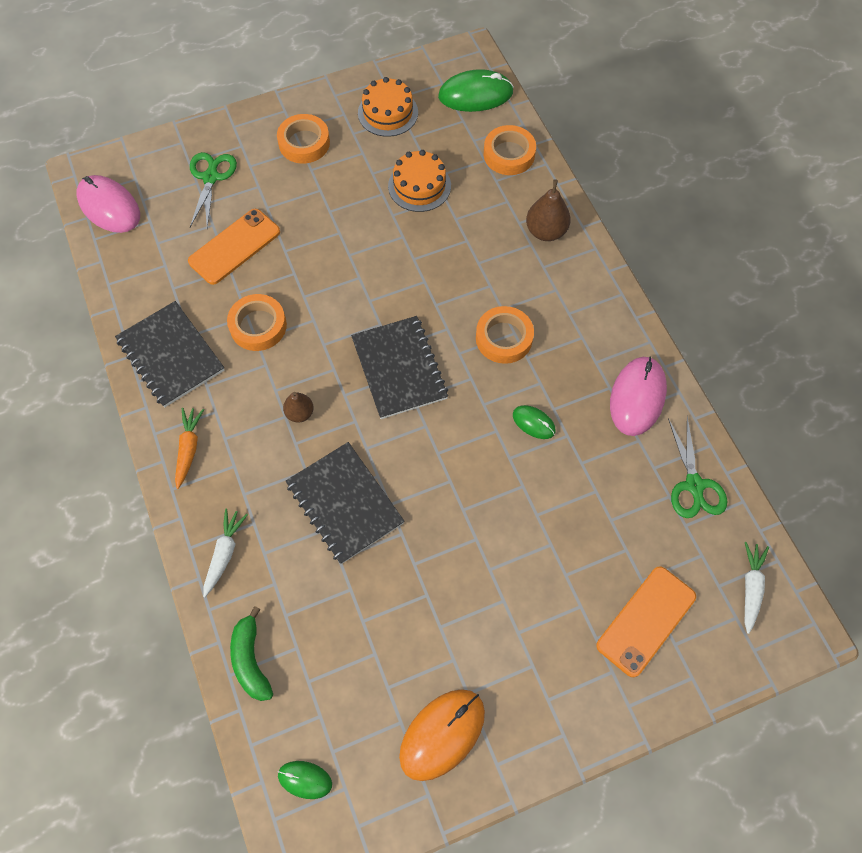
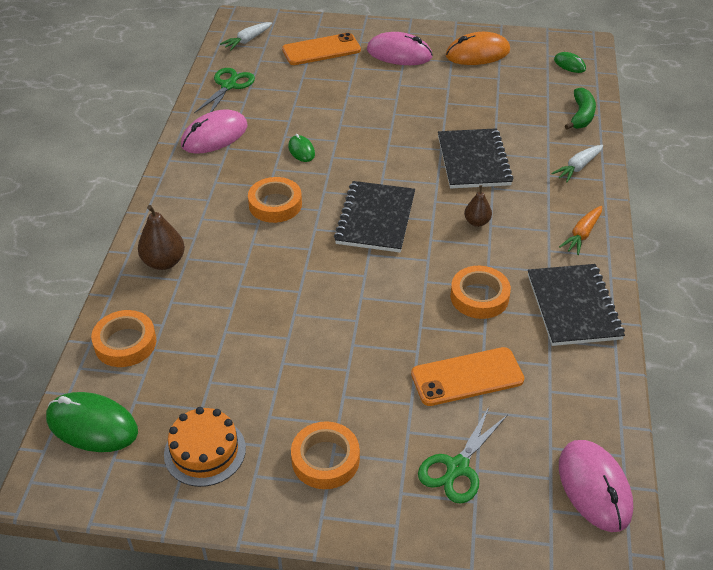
camera: 150 degrees left, 20 degrees down
(419, 186) = (239, 353): orange cake -> none
(544, 671) = (399, 53): none -> pink mouse

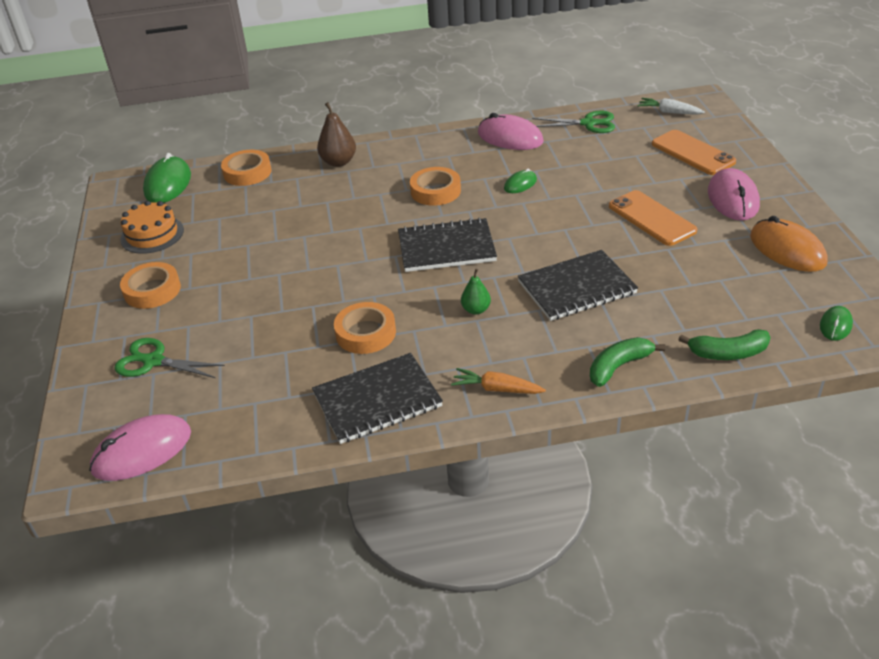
camera: 75 degrees right, 5 degrees down
(467, 377) = (258, 346): orange phone -> orange phone (651, 218)
(477, 222) = (476, 310): brown pear -> green pear
(578, 167) = (618, 366): white carrot -> green banana

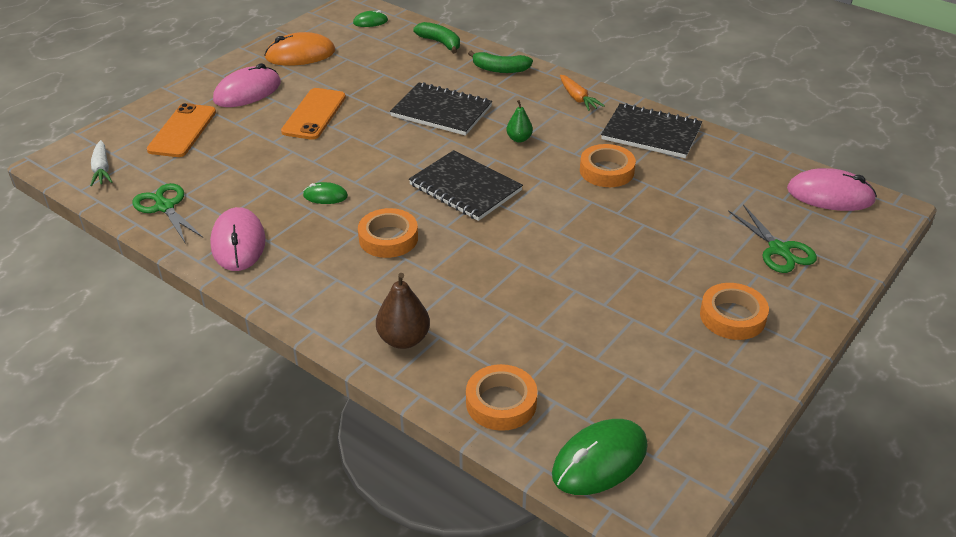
camera: 135 degrees left, 0 degrees up
(152, 234) = (681, 388): orange cake -> none
(787, 249) = (300, 54): orange mouse -> orange mouse turned 60 degrees clockwise

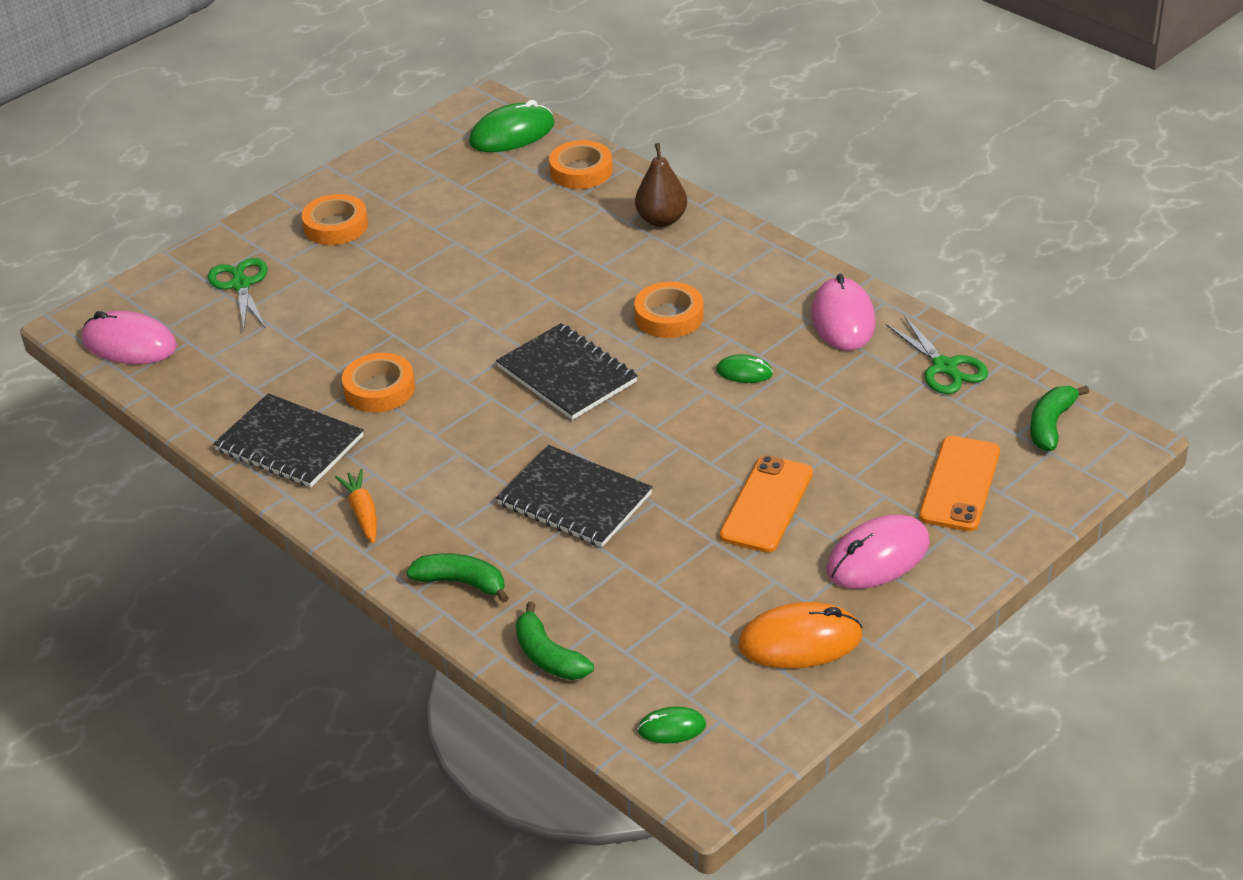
camera: 170 degrees left, 0 degrees up
(102, 169) = (1050, 425): white carrot -> green banana
(519, 139) = (475, 444): green pear -> none

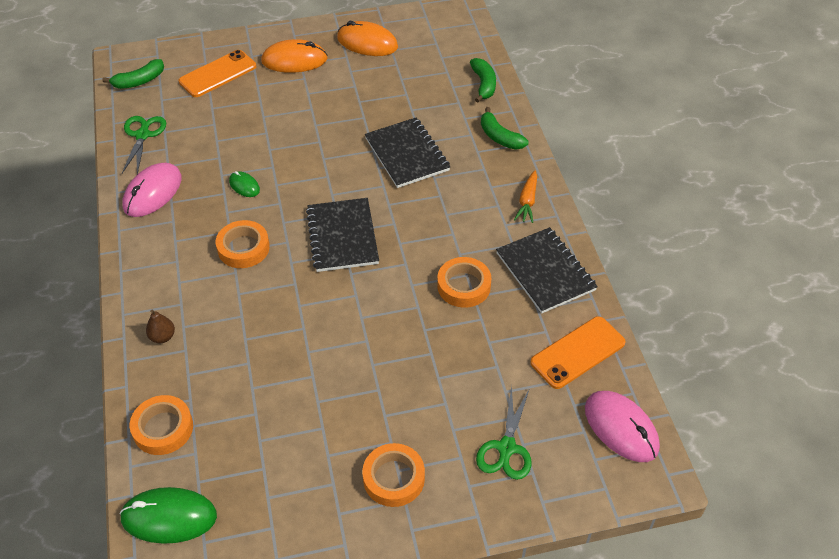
camera: 150 degrees left, 10 degrees up
(661, 220) = (162, 337): brown pear -> brown pear, size x0.63
(672, 728) = (454, 34): green mouse -> none
(767, 504) = (315, 106): orange phone -> orange phone (578, 352)
(878, 557) = (294, 60): pink mouse -> orange mouse

